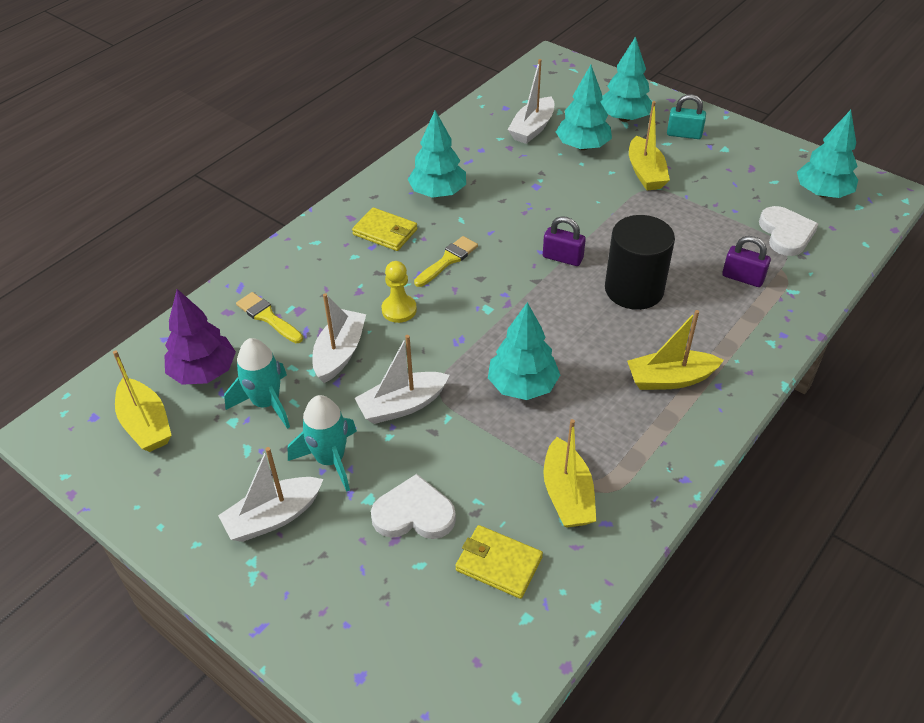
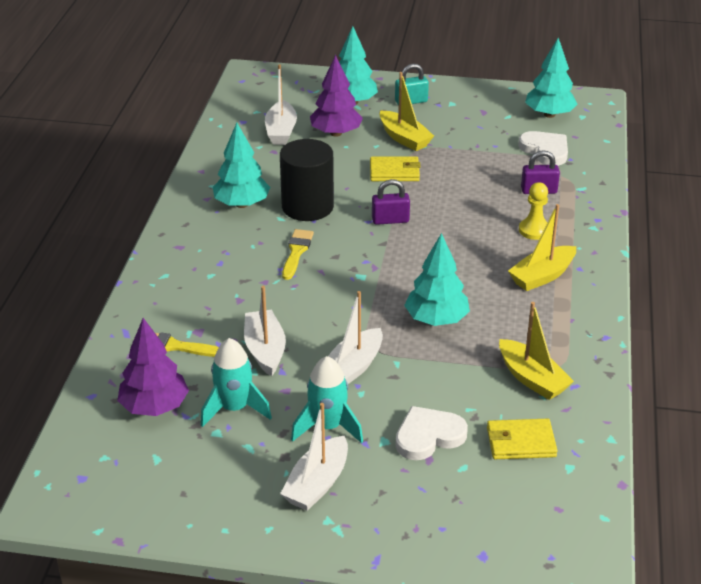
camera: 30 degrees left, 10 degrees down
(146, 424) = (138, 464): yellow boat -> none
(385, 232) = (222, 248): yellow wallet -> yellow wallet (394, 172)
(399, 310) = (287, 301): yellow pawn -> yellow pawn (534, 230)
(582, 146) = (336, 133): turquoise tree -> purple tree
(634, 289) = (465, 225): black cylinder -> black cylinder (307, 207)

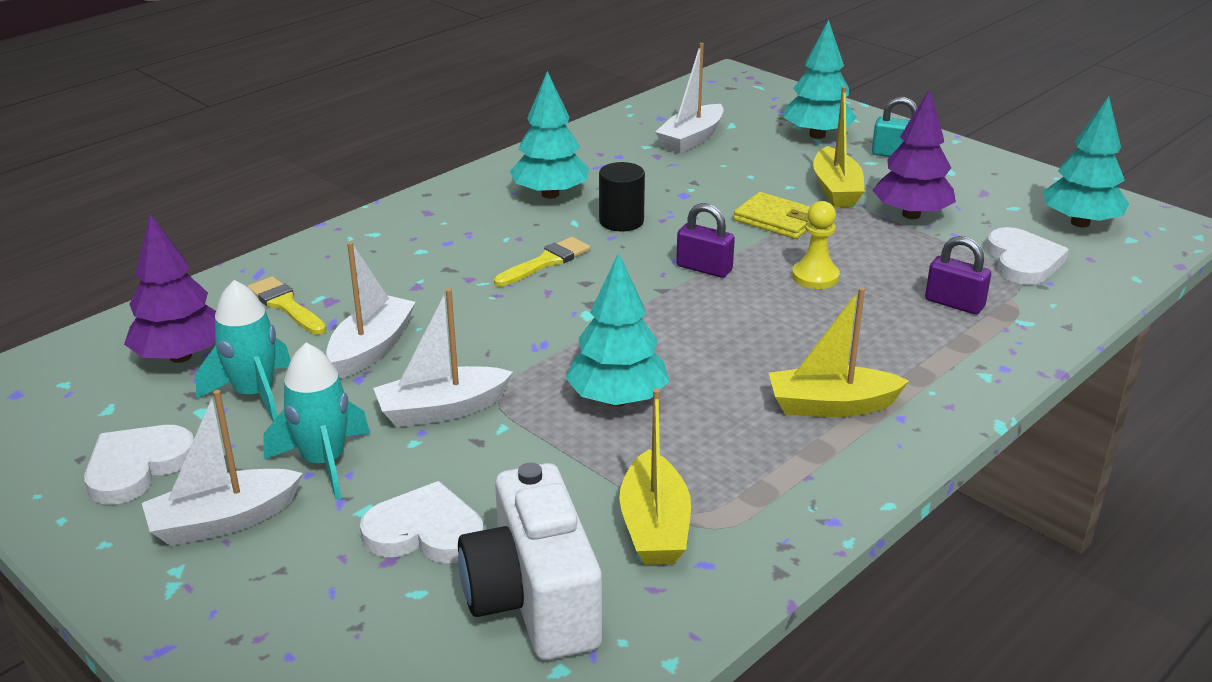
camera: 35 degrees right, 5 degrees down
(226, 481) = (137, 467): none -> white heart
(307, 207) = (621, 221): black cylinder -> black cylinder, size x0.60
(336, 133) = (755, 159): purple tree -> purple tree (911, 215)
(520, 442) = (533, 600): yellow wallet -> white camera
(534, 230) = (888, 347): yellow pawn -> yellow pawn (815, 277)

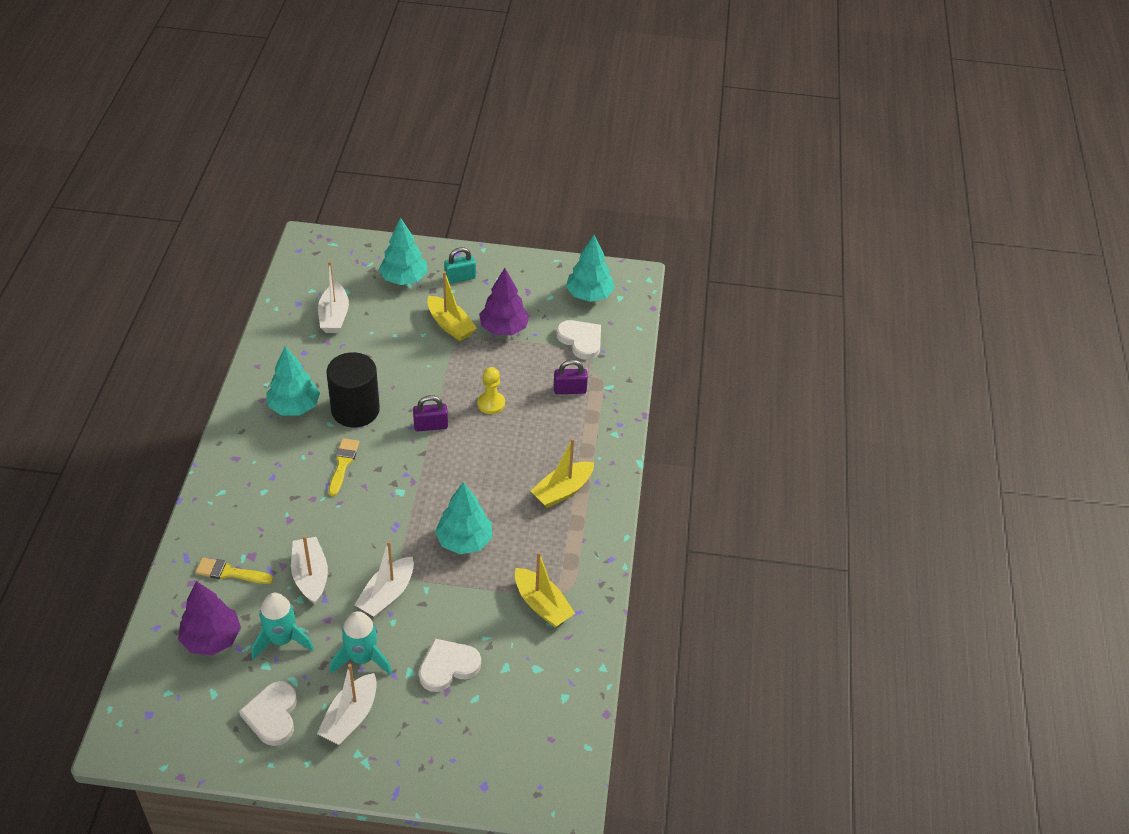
camera: 40 degrees left, 15 degrees up
(533, 600) = (526, 672): white camera -> none
(621, 221) = (355, 410): black cylinder -> black cylinder, size x1.66
(777, 220) = (438, 367): yellow wallet -> none

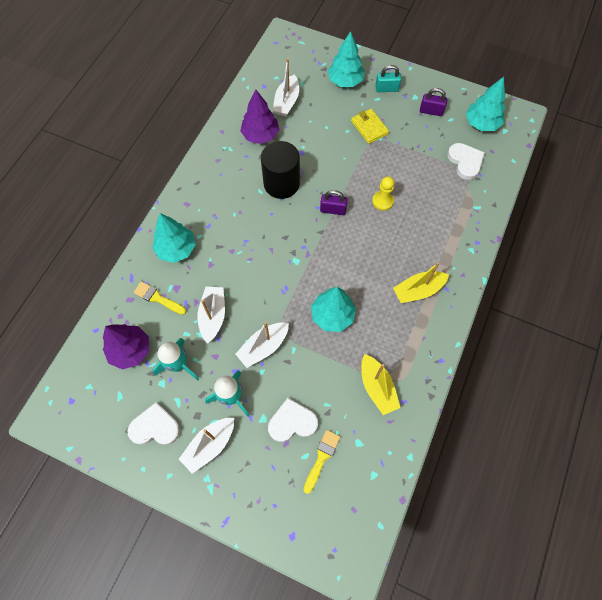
camera: 20 degrees right, 20 degrees up
(272, 715) = (155, 427): white heart -> white heart turned 75 degrees clockwise
(294, 407) = (239, 171): turquoise tree -> turquoise tree (176, 249)
(343, 464) = (261, 227): yellow brush -> yellow brush (322, 458)
(450, 325) = (369, 127): yellow boat -> yellow wallet
(504, 328) = (408, 139): purple tree -> purple tree (260, 135)
(569, 390) = (446, 203): purple padlock -> purple padlock (431, 111)

